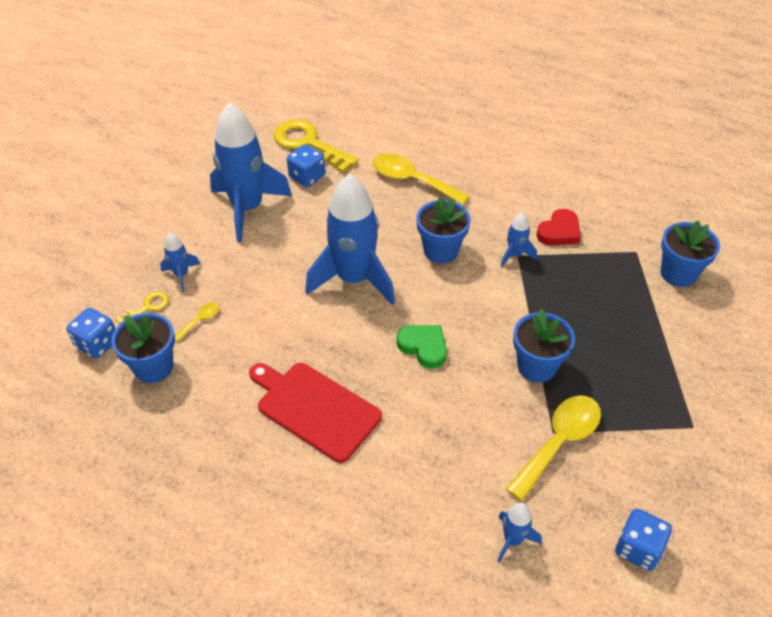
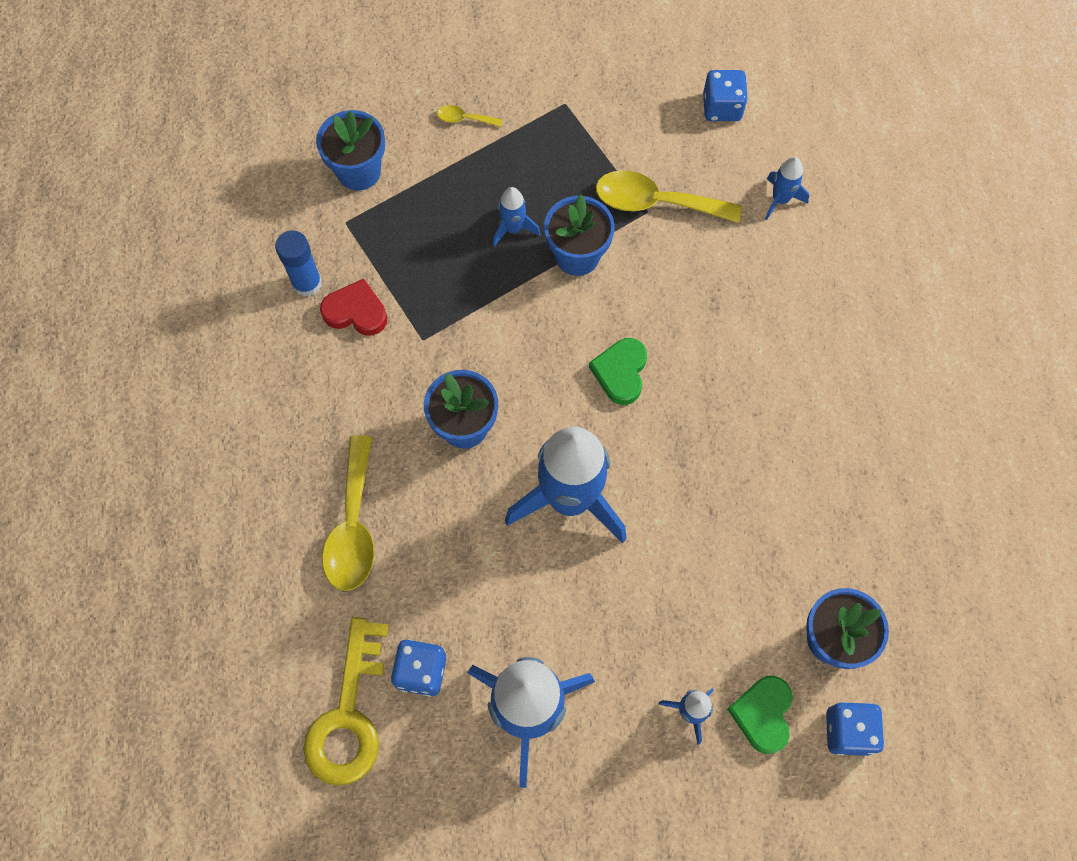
camera: 120 degrees left, 20 degrees up
(147, 307) = (762, 714): yellow key -> green heart
(200, 320) = (740, 635): yellow spoon -> yellow spoon (464, 119)
(315, 408) = (766, 435): red cutting board -> none
(515, 255) = (424, 342): blue rocket -> blue rocket (513, 228)
(595, 217) = (307, 283): none -> blue glue stick

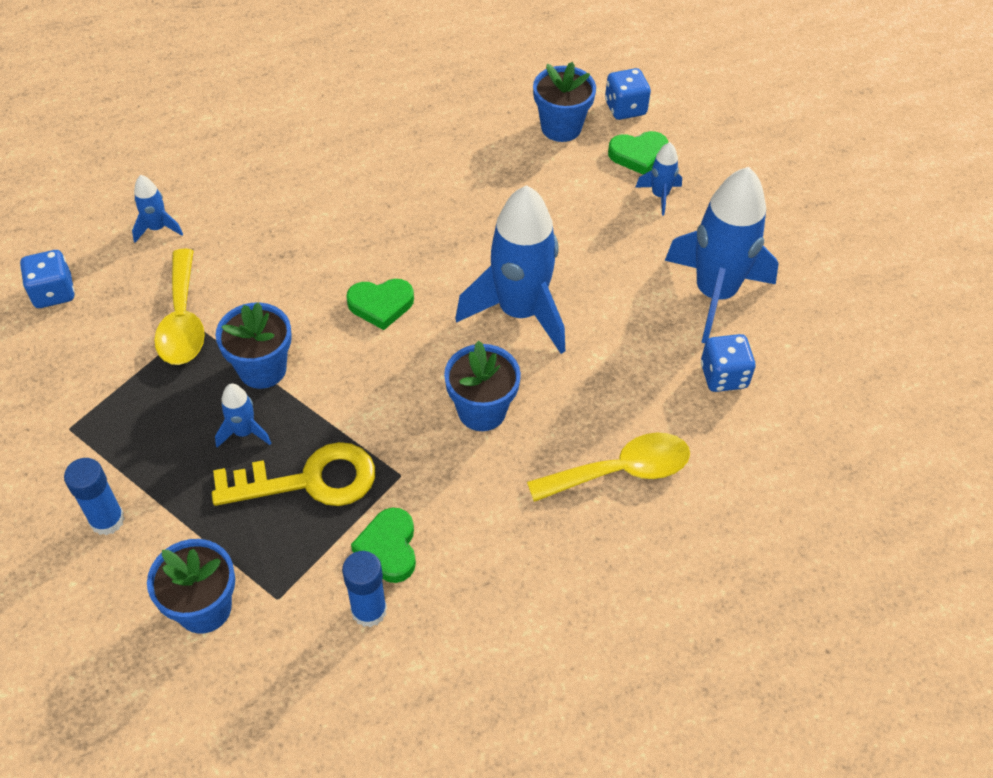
camera: 110 degrees left, 15 degrees down
(348, 714) = (788, 417): yellow key -> yellow key (308, 480)
(356, 312) = (388, 548): red heart -> green heart
(464, 119) = (107, 520): yellow spoon -> blue glue stick

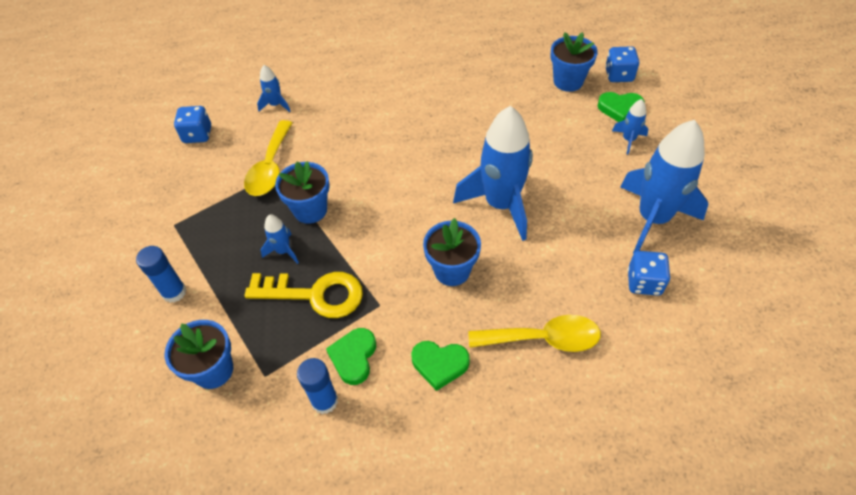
camera: 20 degrees right, 0 degrees up
(381, 305) = (404, 181): green heart -> green heart (440, 364)

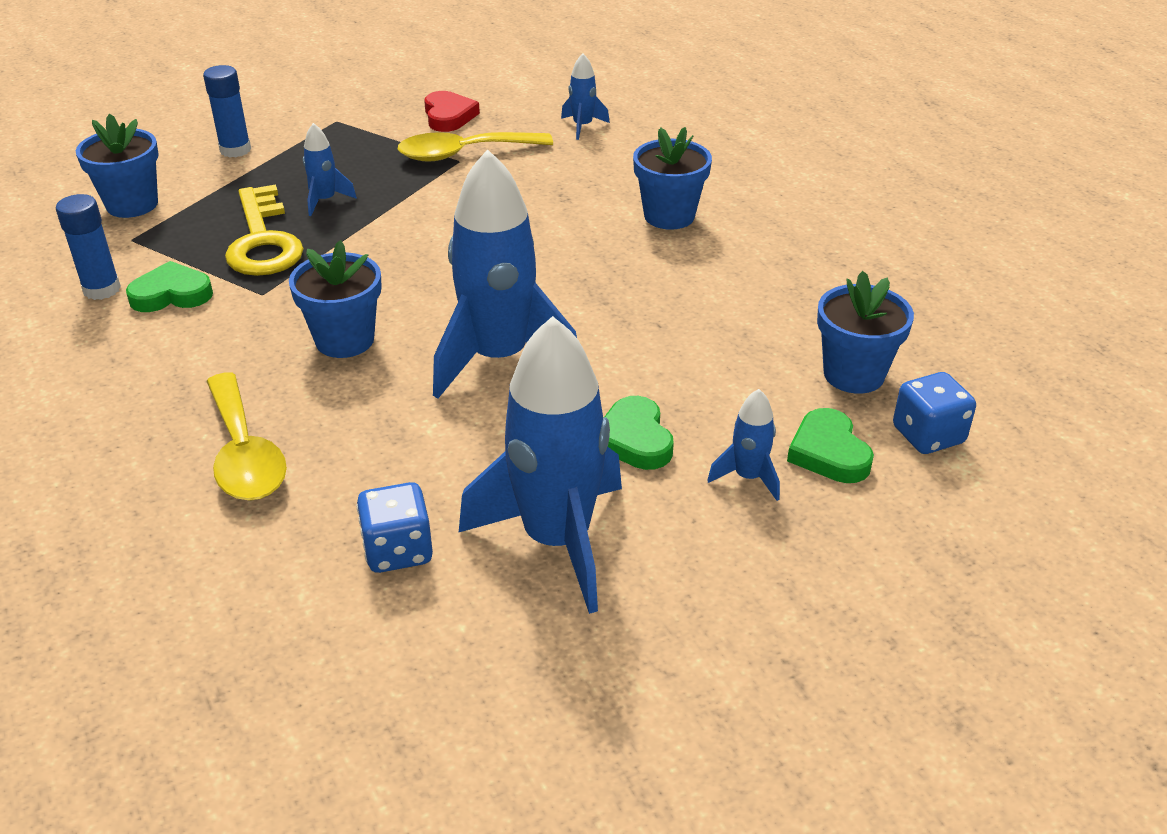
camera: 65 degrees right, 15 degrees down
(197, 135) = (491, 92): blue dice -> none
(214, 163) = (448, 116): none -> red heart
(310, 210) = (404, 201): blue flower pot -> blue flower pot (669, 216)
(440, 364) = (175, 366): green heart -> green heart (634, 439)

